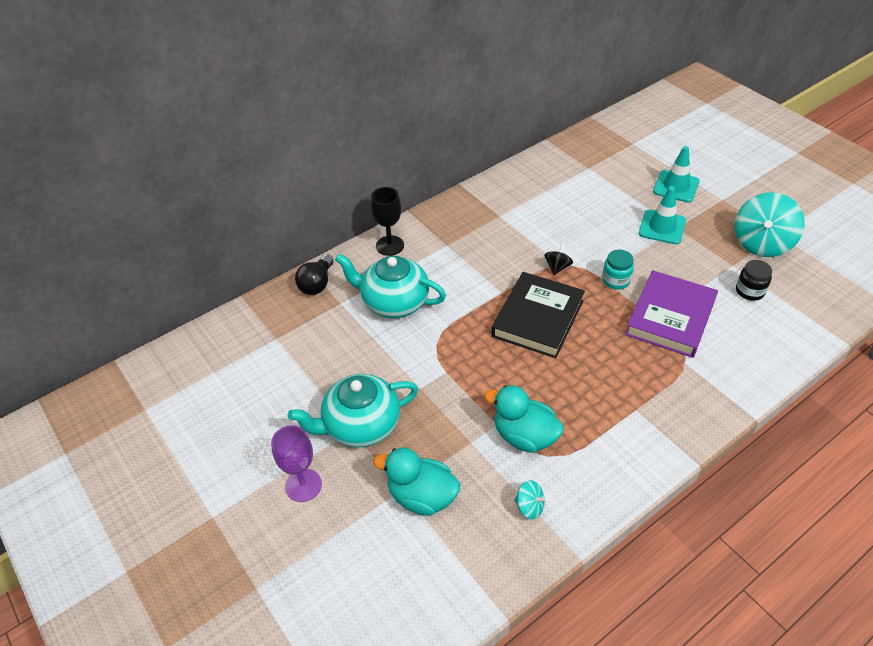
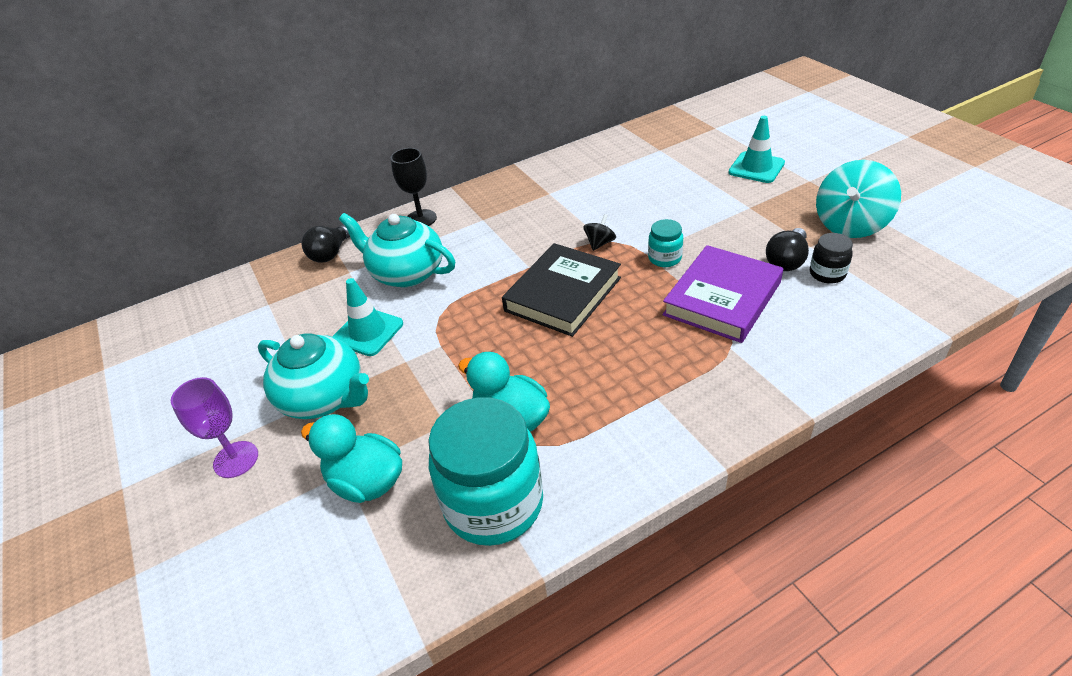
camera: 10 degrees right, 5 degrees down
(360, 425) = (324, 398): turquoise teapot -> turquoise teapot turned 135 degrees counterclockwise
(529, 507) = (493, 504): turquoise spinning top -> turquoise jar
(662, 227) = (731, 206): turquoise traffic cone -> turquoise traffic cone (368, 332)
(716, 280) = (786, 261): none -> black light bulb

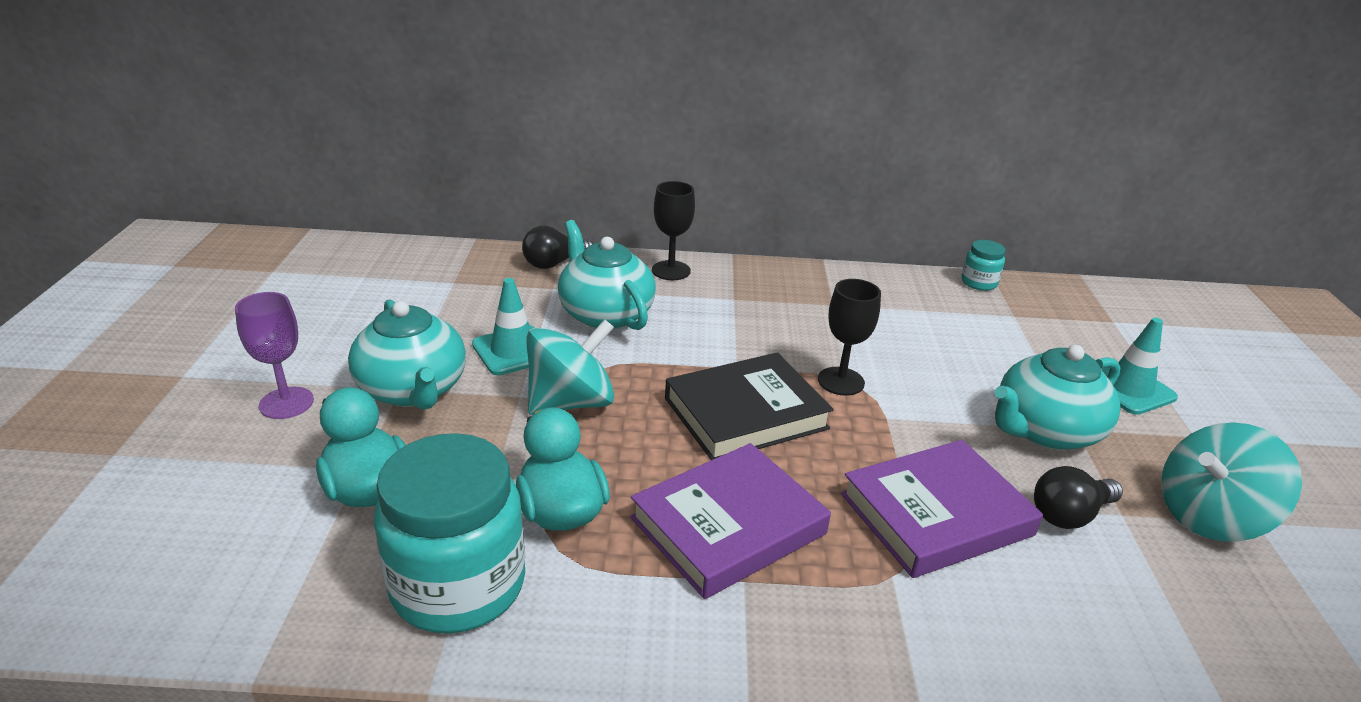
camera: 25 degrees right, 10 degrees down
(445, 346) = (571, 402): none -> turquoise spinning top
(600, 243) = (841, 381): black spinning top -> black goblet
(618, 370) = (728, 525): none -> purple book
(664, 258) = (905, 434): turquoise jar -> turquoise jar (979, 283)
(735, 216) = (1045, 431): none -> turquoise teapot
(827, 274) = (1115, 559): black jar -> none

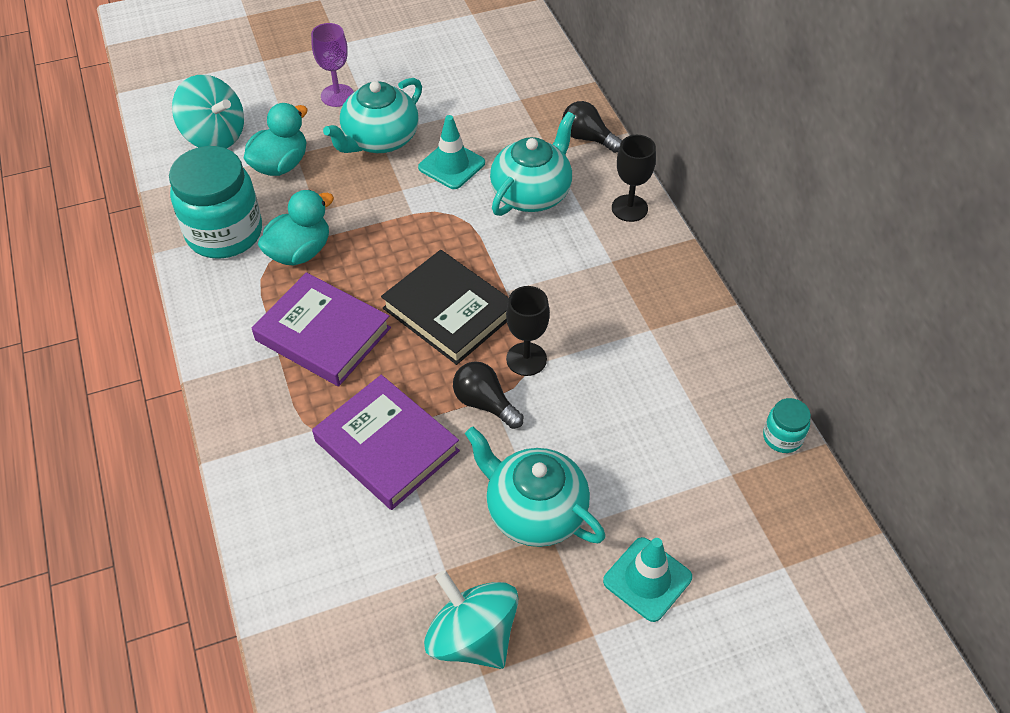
camera: 70 degrees right, 20 degrees up
(571, 402) = (409, 216): turquoise spinning top -> turquoise spinning top (215, 136)
(1069, 515) = (426, 532): black light bulb -> black light bulb (485, 403)

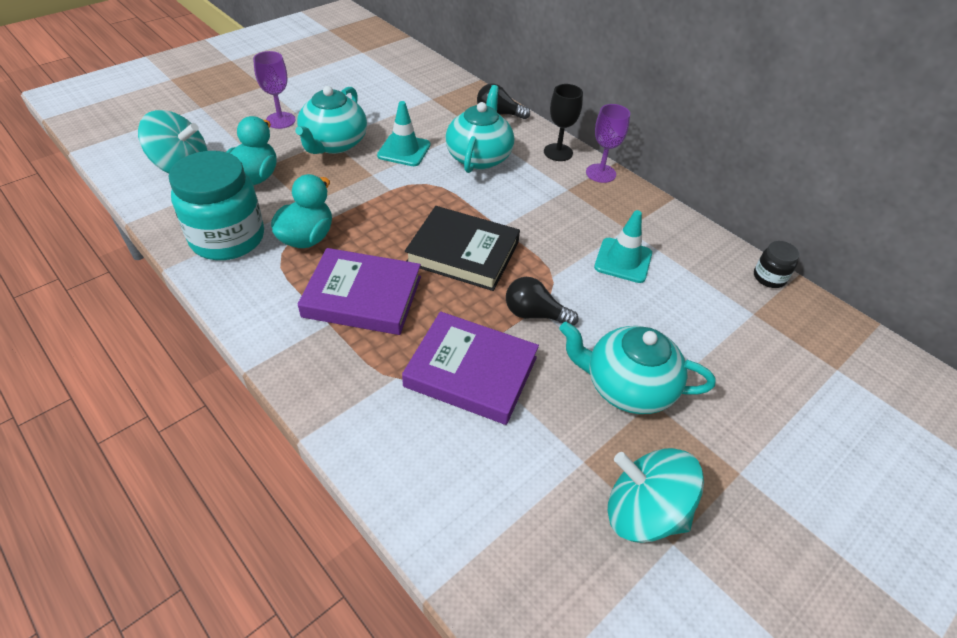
camera: 25 degrees left, 5 degrees down
(526, 359) = (547, 272): black goblet -> none
(647, 579) = (749, 412): turquoise traffic cone -> turquoise traffic cone (623, 260)
(664, 249) = (600, 173): none -> purple goblet
(782, 437) = (769, 277): turquoise jar -> black jar

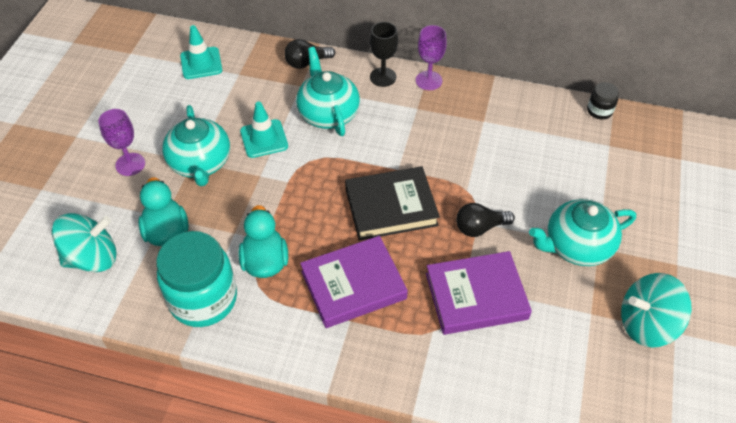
camera: 30 degrees left, 5 degrees up
(623, 260) = (502, 150): turquoise traffic cone -> turquoise traffic cone (201, 63)

